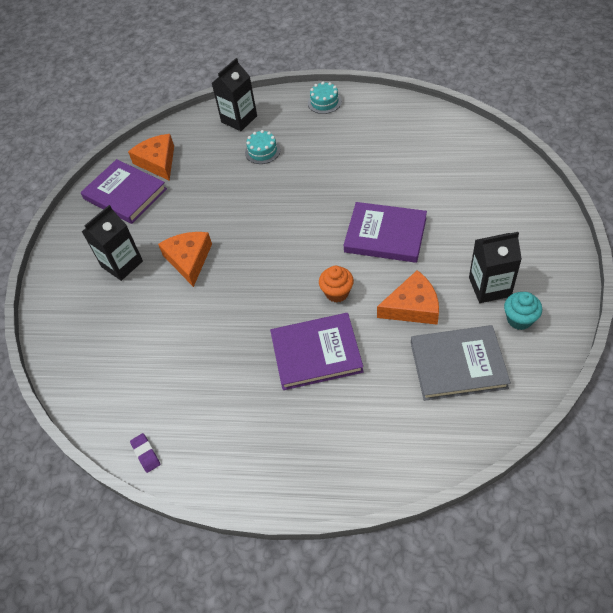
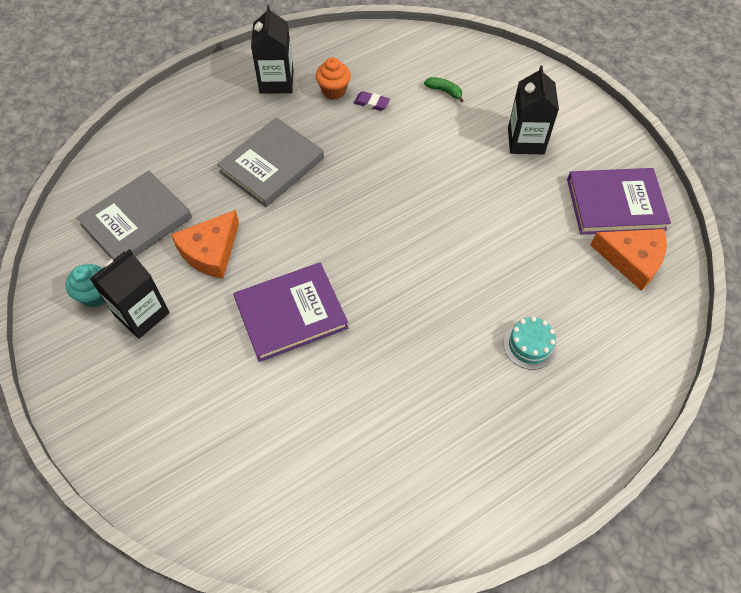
camera: 135 degrees right, 5 degrees up
(126, 340) = (444, 91): none -> green banana
(146, 454) = (343, 40): purple eraser -> purple eraser (371, 103)
(189, 260) = (468, 178): orange cheese -> none
(239, 119) = (612, 378): black carton -> black carton (276, 81)
(316, 353) = (272, 165): purple book -> grey book
(324, 102) = (531, 480): turquoise cake -> none
(337, 293) = (295, 225): orange cupcake -> orange cupcake (334, 91)

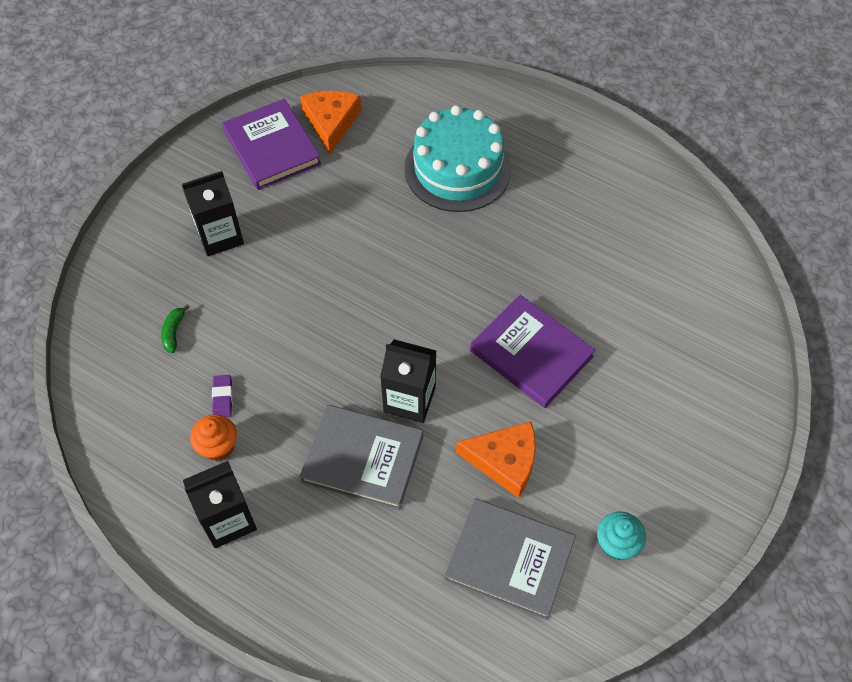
camera: 115 degrees left, 0 degrees up
(142, 314) = (609, 485): black carton -> black carton (409, 399)
(529, 345) = (457, 169): turquoise cake -> turquoise cake, size x2.23

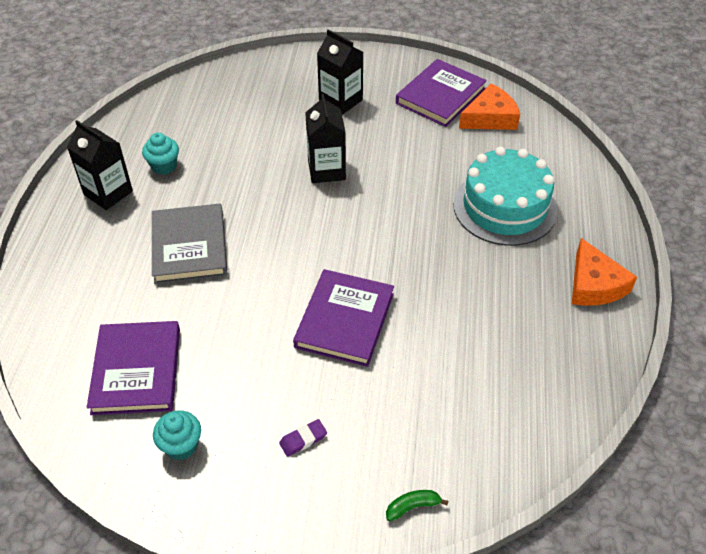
camera: 65 degrees right, 10 degrees down
(174, 332) = (245, 110): green banana -> green banana (412, 506)
(218, 447) = (164, 166): orange cupcake -> turquoise cupcake
(223, 398) = (205, 153): purple eraser -> purple eraser (303, 440)
(409, 399) = (256, 256): black carton -> black carton (326, 170)
(504, 461) = (228, 336): orange cheese -> orange cheese (594, 285)
(509, 560) = (137, 370): grey book -> purple book

